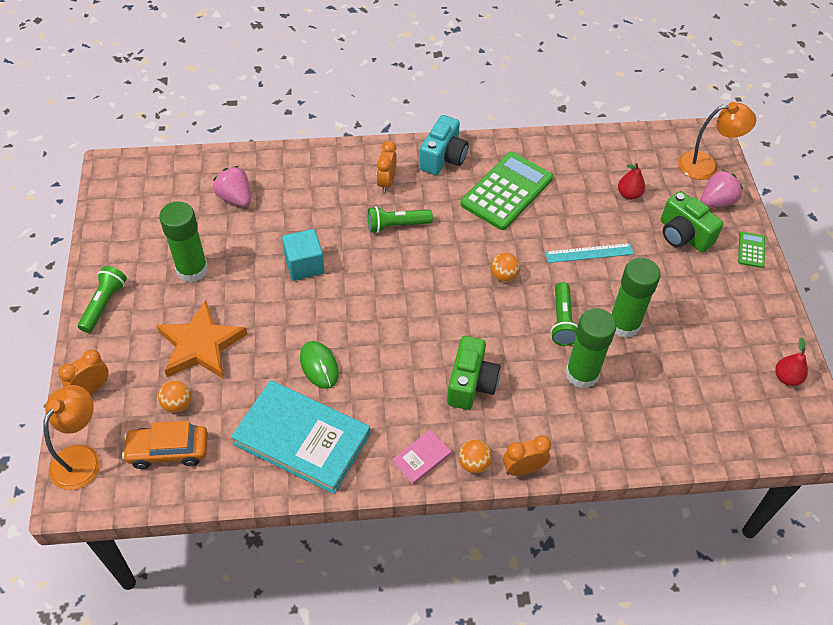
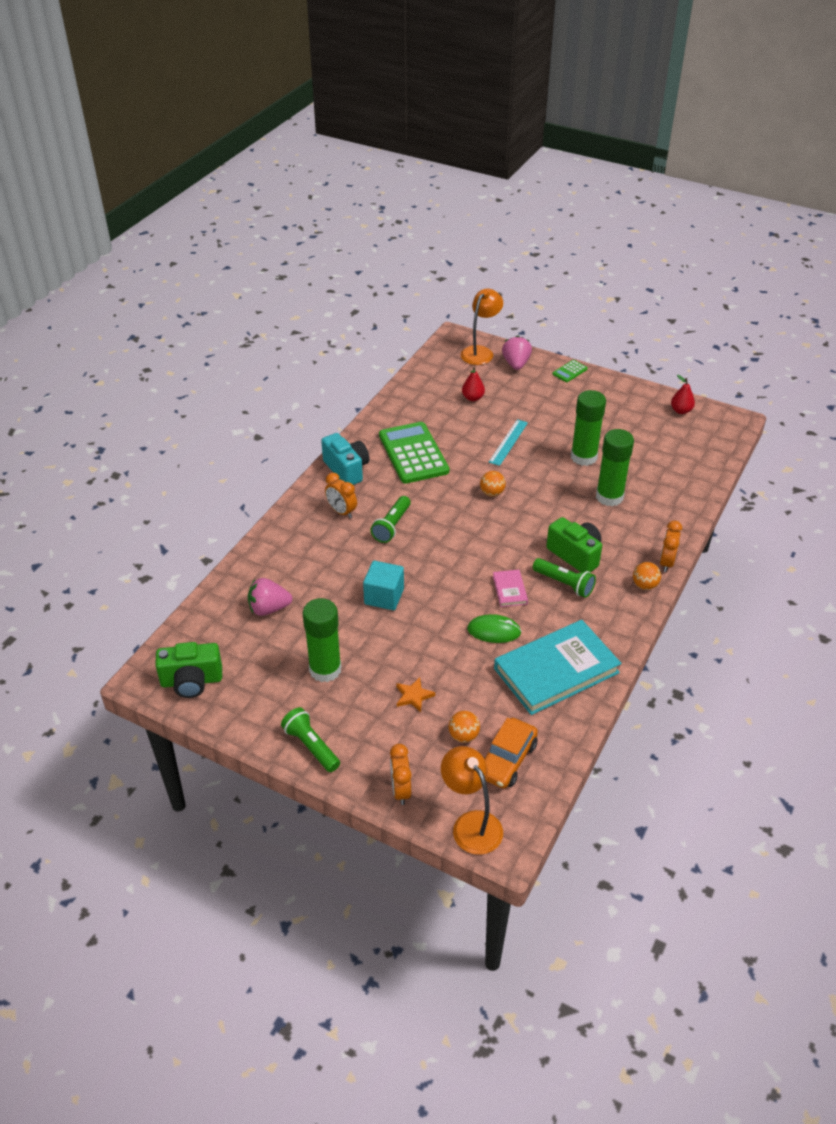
camera: 55 degrees left, 10 degrees down
(201, 345) = (413, 696): orange star -> orange star, size x0.45
(421, 458) = (621, 610): pink book -> pink book (509, 590)
(562, 321) = (557, 484): green flashlight -> green flashlight (564, 584)
(683, 235) = (531, 393): green camera -> green camera (191, 681)
(751, 250) = (569, 371): green calculator -> green calculator turned 90 degrees counterclockwise

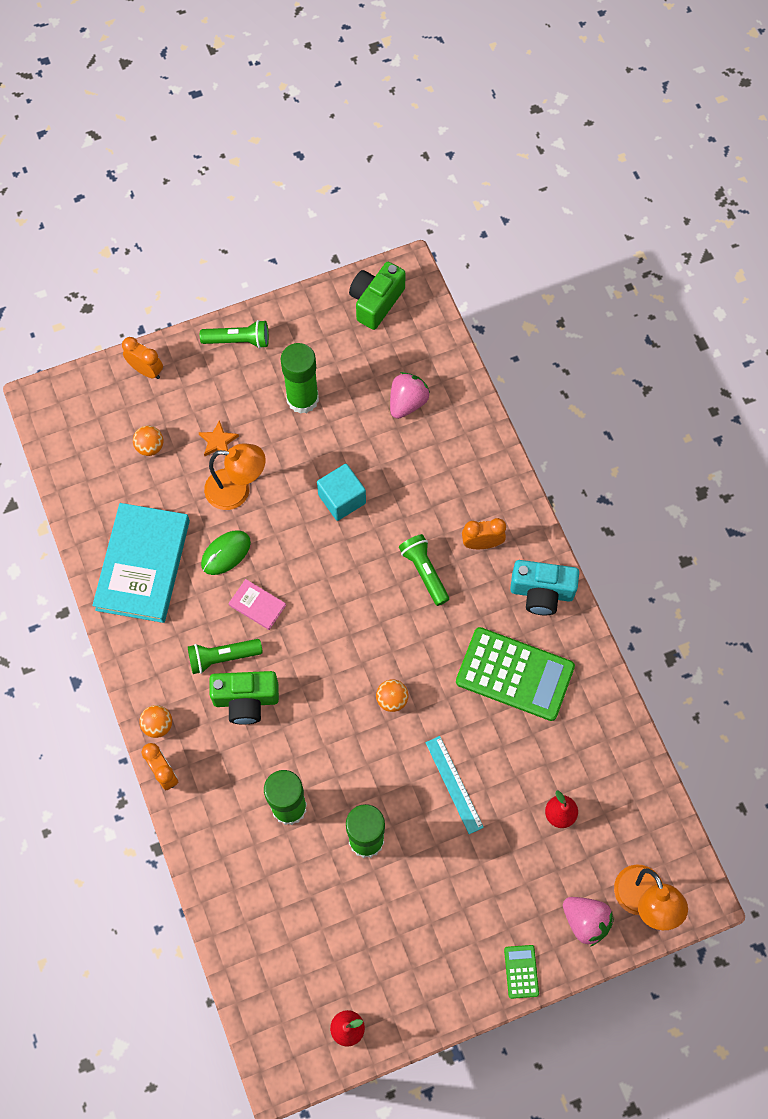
camera: 130 degrees right, 25 degrees up
(471, 824) = (77, 393): orange lamp -> orange lamp (237, 490)
(507, 760) = (102, 458): orange car -> none

